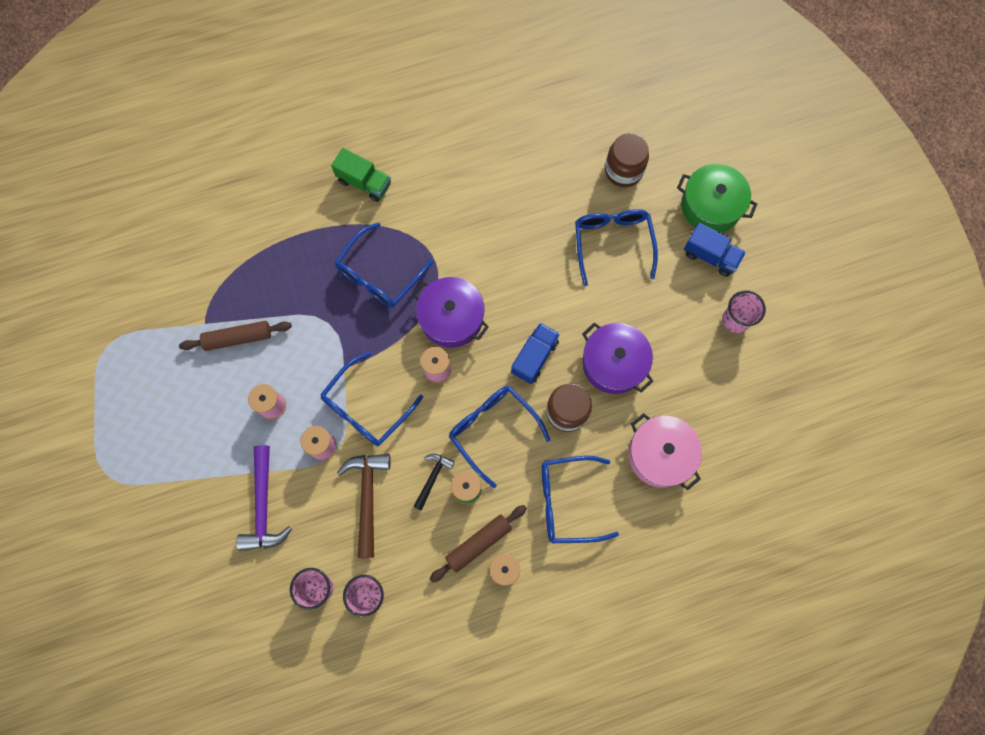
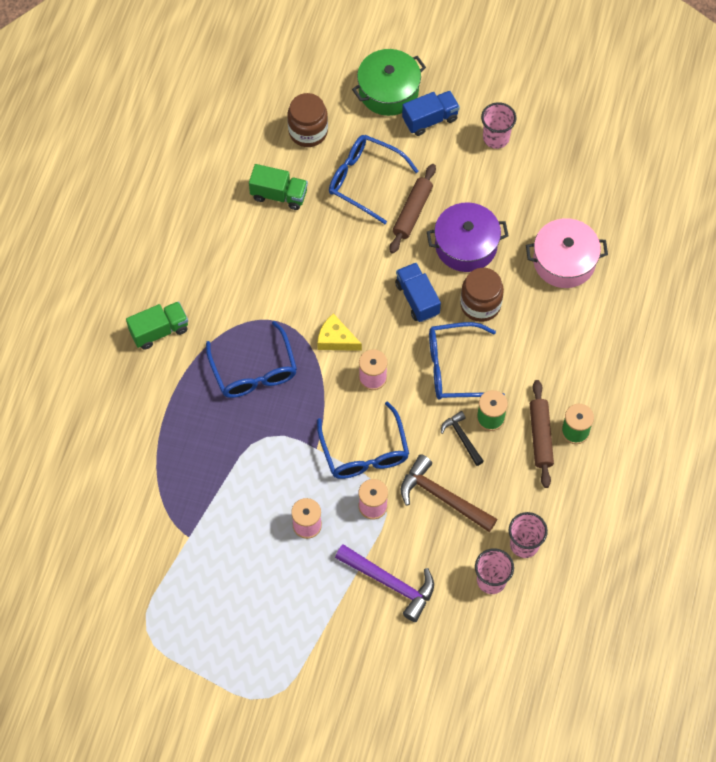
camera: 55 degrees left, 10 degrees down
(238, 338) = (224, 517): brown rolling pin -> brown rolling pin (412, 212)
(451, 318) = (336, 339): purple pot -> yellow cheese
(549, 188) = (279, 195): none -> green truck
(567, 501) = (553, 350): blue glasses -> none

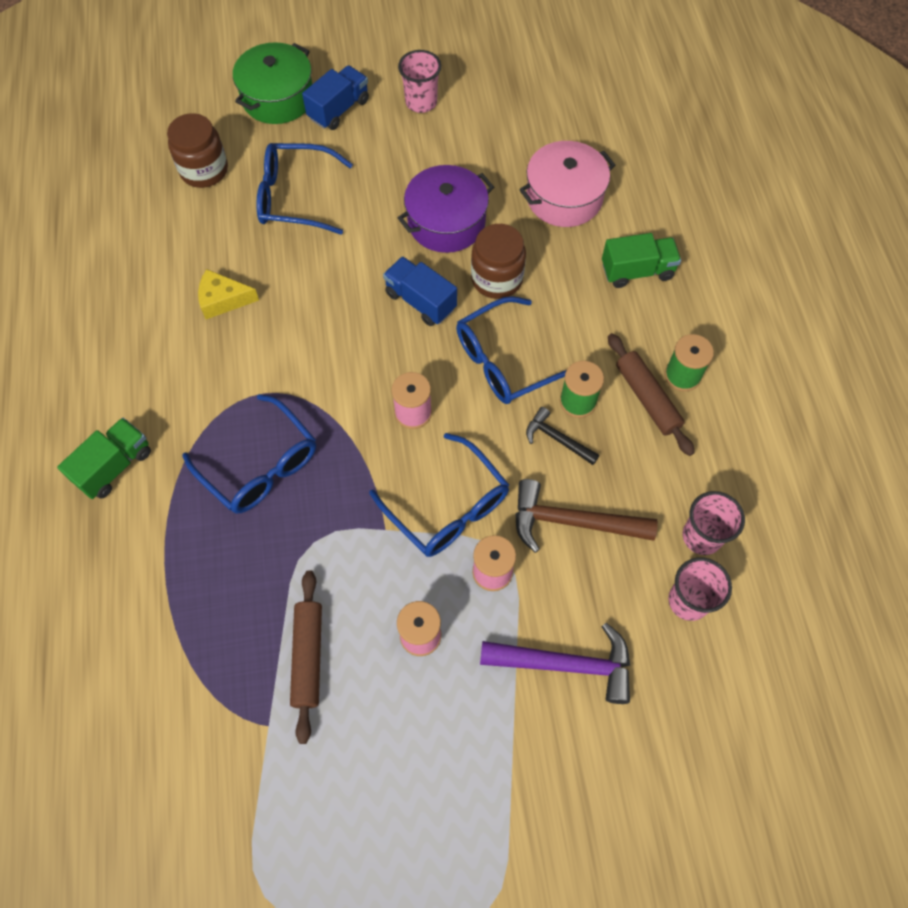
camera: 25 degrees left, 0 degrees up
(279, 195) = (200, 249): green truck -> green truck (637, 271)
(336, 339) = (346, 385): yellow cheese -> yellow cheese (223, 300)
(412, 212) = (367, 210): brown rolling pin -> brown rolling pin (308, 657)

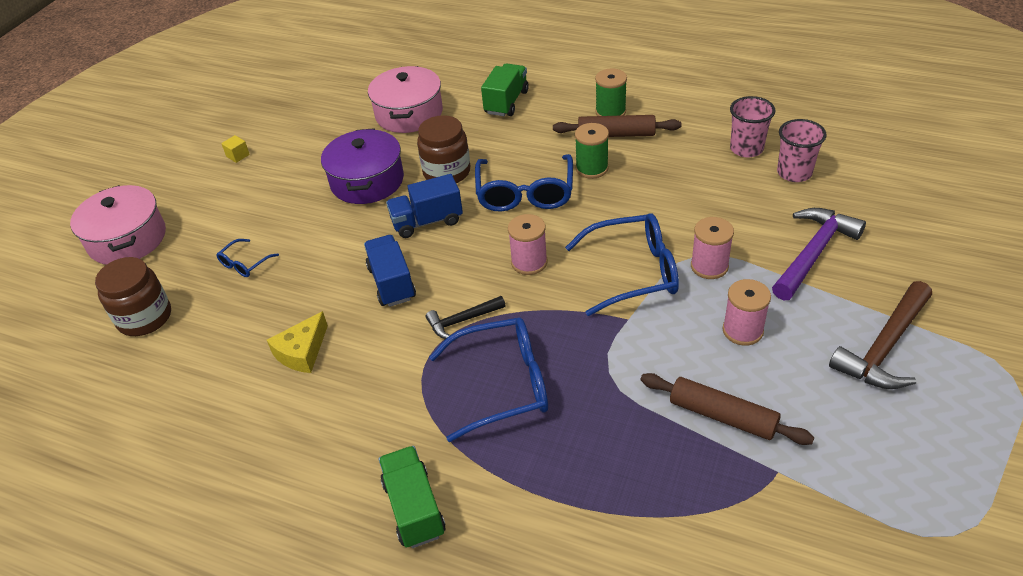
camera: 55 degrees left, 20 degrees down
(277, 98) = (127, 239): green pot -> pink pot
(295, 197) = (244, 264): blue glasses -> blue glasses, size x0.48
(338, 109) = (187, 205): blue truck -> blue truck (391, 283)
(421, 102) = (238, 155): pink cup -> yellow cube
(557, 439) = (616, 190): black hammer -> black hammer (462, 321)
(572, 522) = (693, 207): brown hammer -> brown hammer (884, 347)

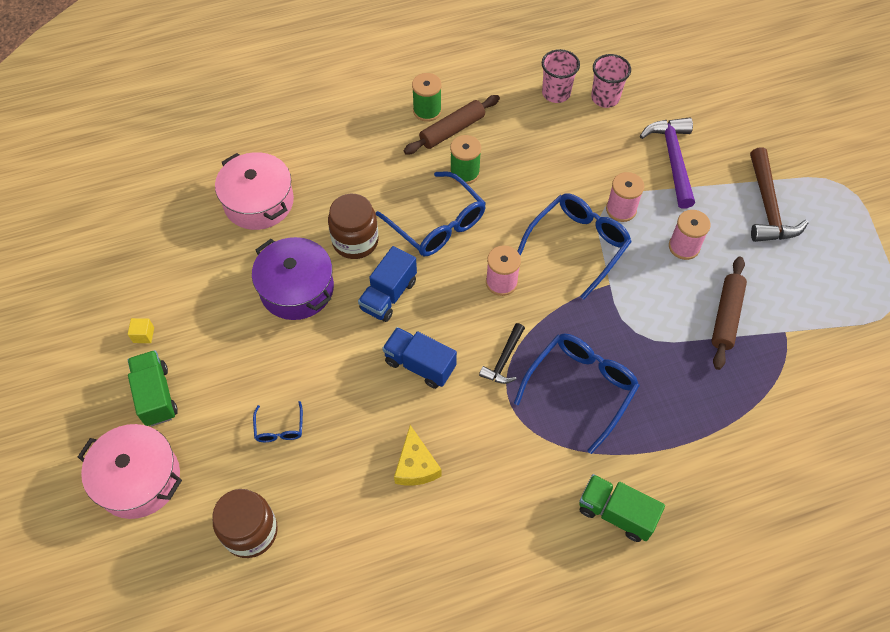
camera: 45 degrees left, 15 degrees up
(506, 102) = (332, 145): green truck -> green truck (156, 395)
(722, 416) = (726, 316): brown rolling pin -> brown rolling pin turned 60 degrees counterclockwise

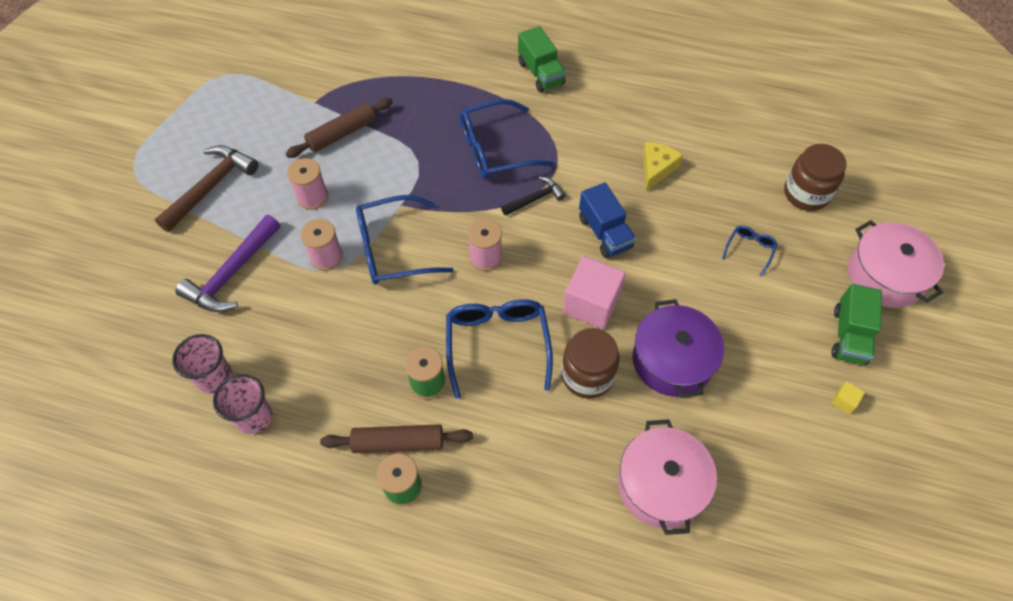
camera: 145 degrees left, 0 degrees up
(388, 295) = (591, 304): blue truck -> pink cube

